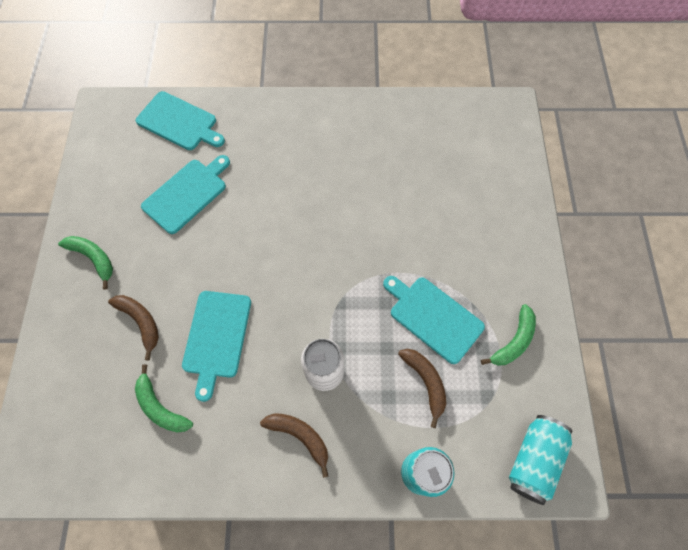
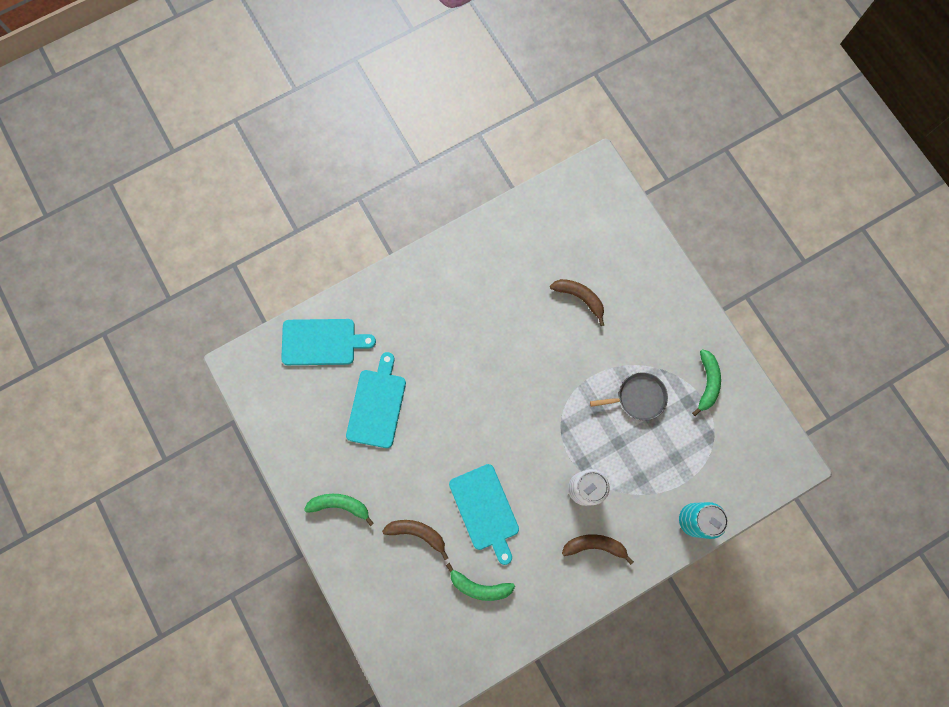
camera: 30 degrees left, 10 degrees up
(425, 382) = (661, 452): brown banana -> brown banana (580, 298)
(433, 317) = (638, 397): turquoise cutting board -> grey pan
(533, 459) = (764, 464): turquoise can -> none

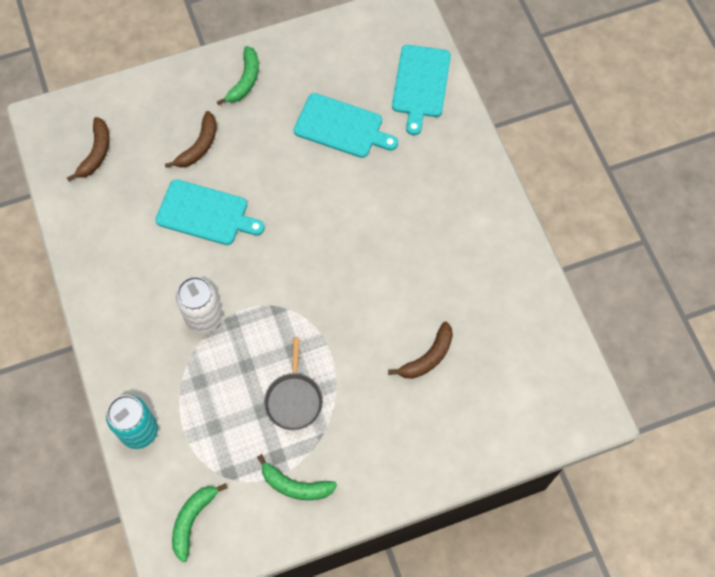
camera: 100 degrees right, 10 degrees down
(479, 586) = (130, 195): green banana -> green banana (192, 520)
(485, 510) = (206, 213): turquoise cutting board -> turquoise cutting board turned 150 degrees counterclockwise
(595, 545) = (139, 317): brown banana -> brown banana (96, 153)

